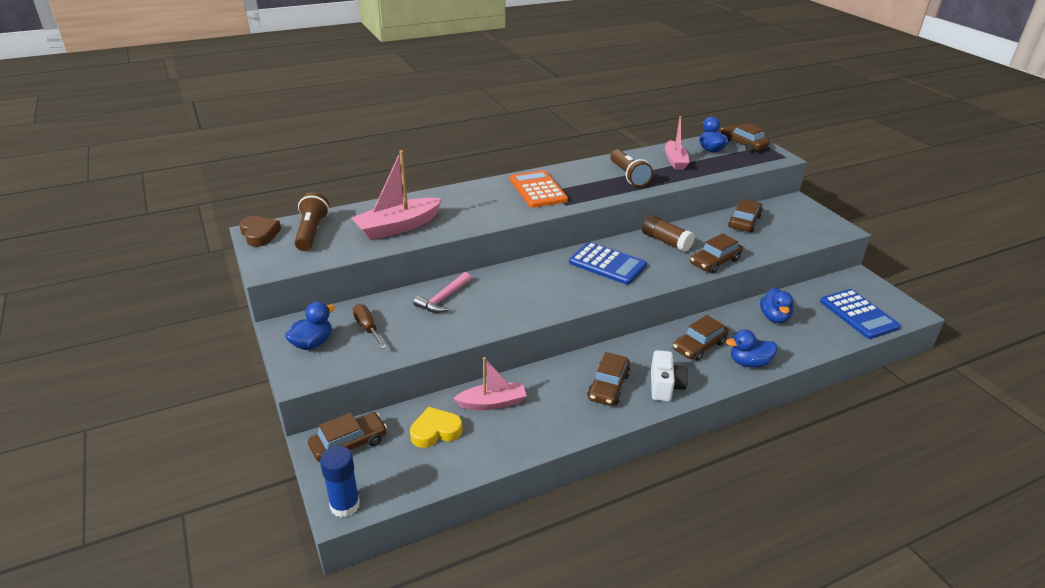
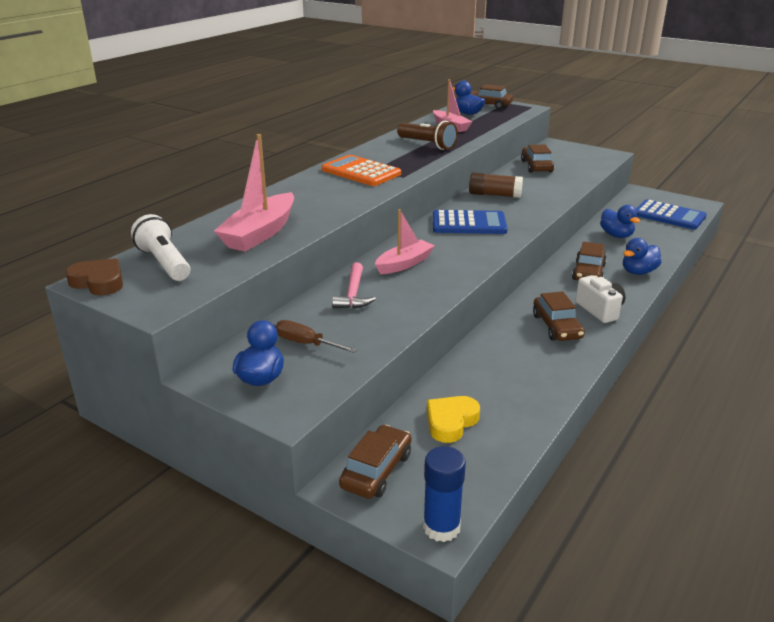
camera: 30 degrees left, 5 degrees down
(311, 232) = (164, 263): brown flashlight -> white flashlight
(492, 403) = (474, 377): pink boat -> pink boat (404, 264)
(715, 262) = (551, 198): brown car -> none

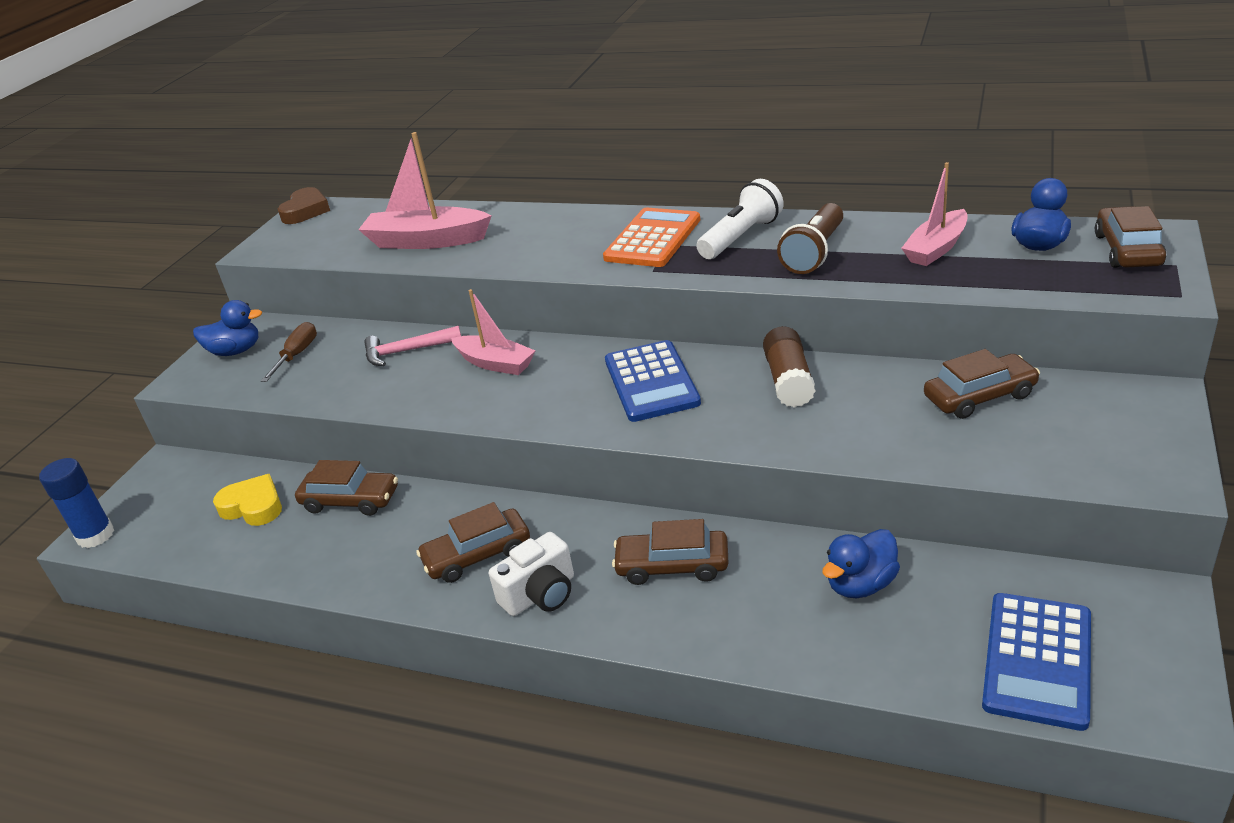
camera: 80 degrees right, 5 degrees up
(164, 263) = (347, 222): white flashlight -> white flashlight (741, 237)
(376, 470) = (179, 478): brown car -> brown car (350, 500)
(638, 272) = (704, 629): blue duck -> none

